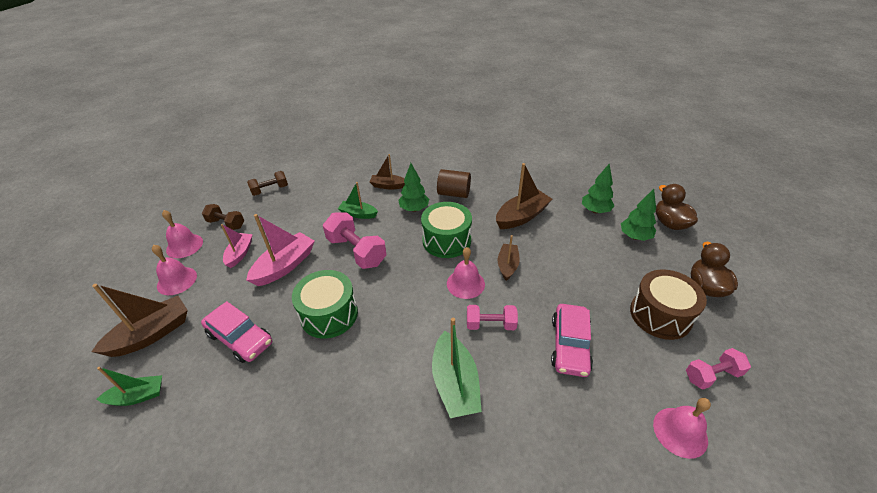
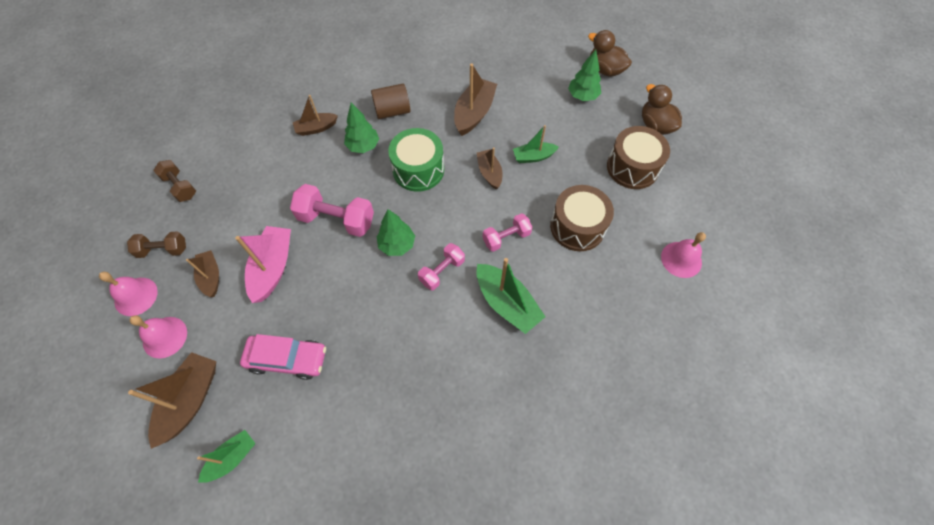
camera: 30 degrees left, 20 degrees up
(240, 253) = (211, 276): pink boat -> brown boat
(270, 190) = (180, 187): brown dumbbell -> brown dumbbell turned 75 degrees counterclockwise
(329, 314) = (357, 295): green drum -> none
(358, 214) = (307, 176): green boat -> green boat (533, 157)
(465, 283) = (463, 208): pink bell -> none
(569, 345) = (577, 227): pink car -> brown drum
(595, 211) = (537, 80): green tree -> green tree (397, 245)
(712, 375) = (686, 203): pink dumbbell -> pink dumbbell (442, 271)

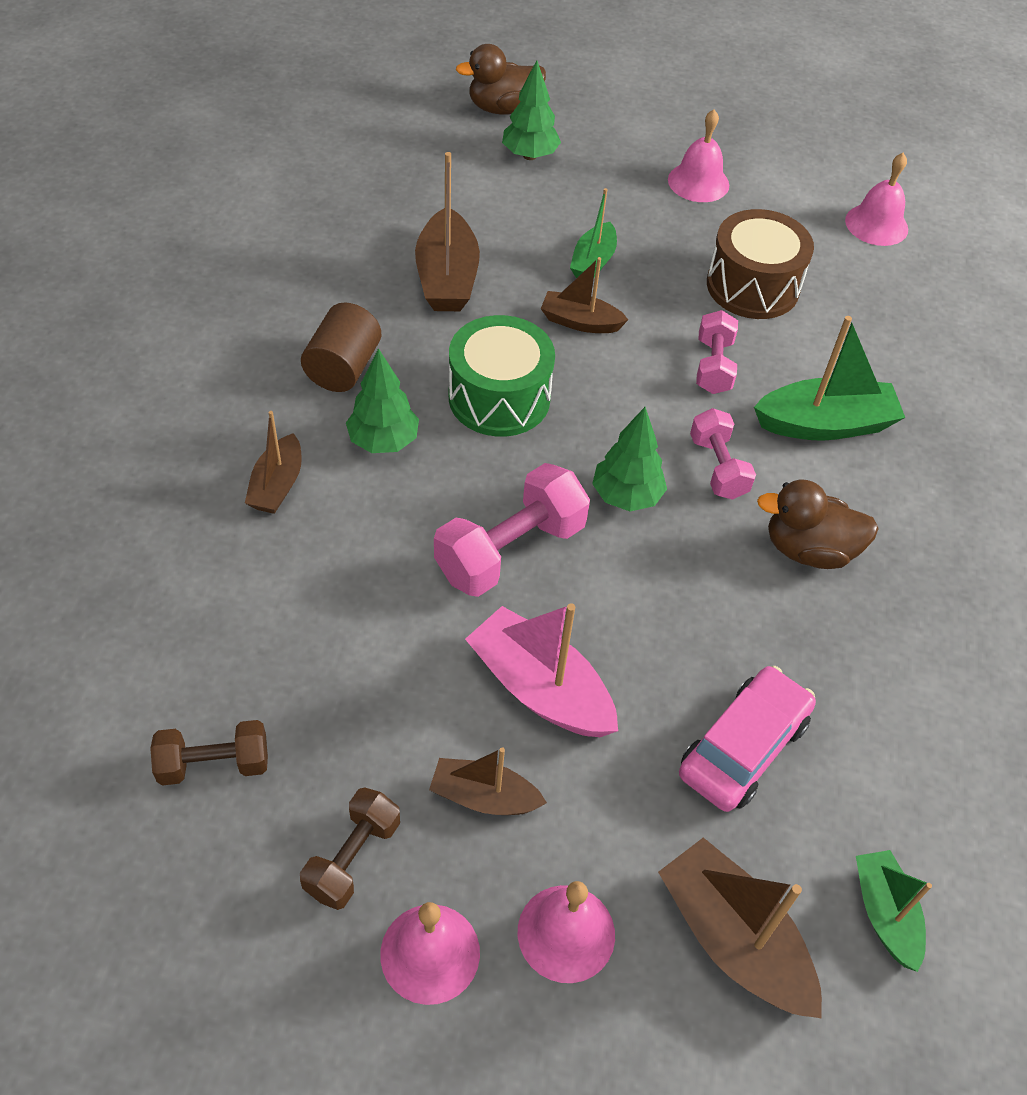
camera: 60 degrees left, 10 degrees down
(474, 113) = (447, 277): brown boat -> brown boat turned 150 degrees counterclockwise
(632, 167) = (698, 182): brown drum -> pink bell
(655, 125) = (648, 123): brown duck -> brown duck (808, 549)

